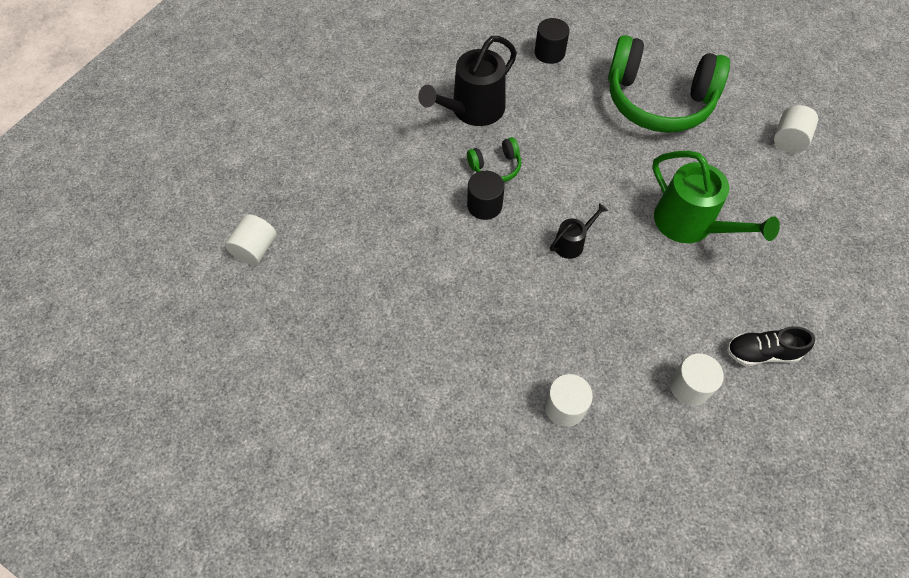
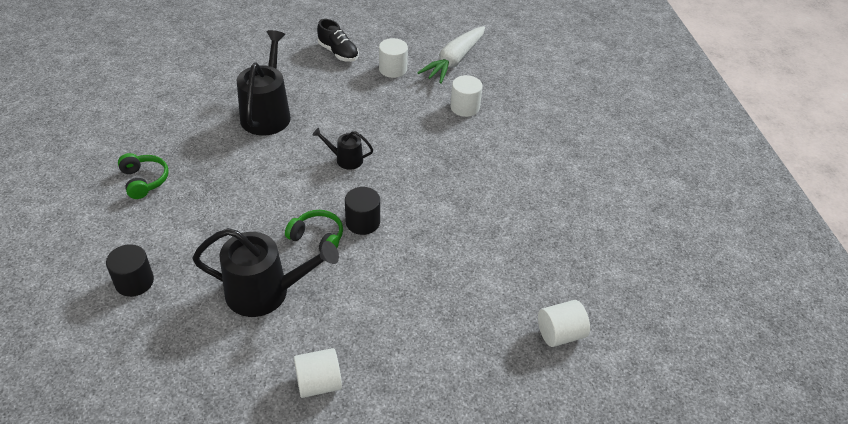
camera: 135 degrees left, 15 degrees down
(658, 100) = (144, 181): green headphones -> green headphones, size x0.43
(660, 470) = (454, 61): none -> white carrot
(689, 224) = (267, 113): green watering can -> black watering can
(788, 140) = (132, 98): white cylinder -> white cylinder (319, 383)

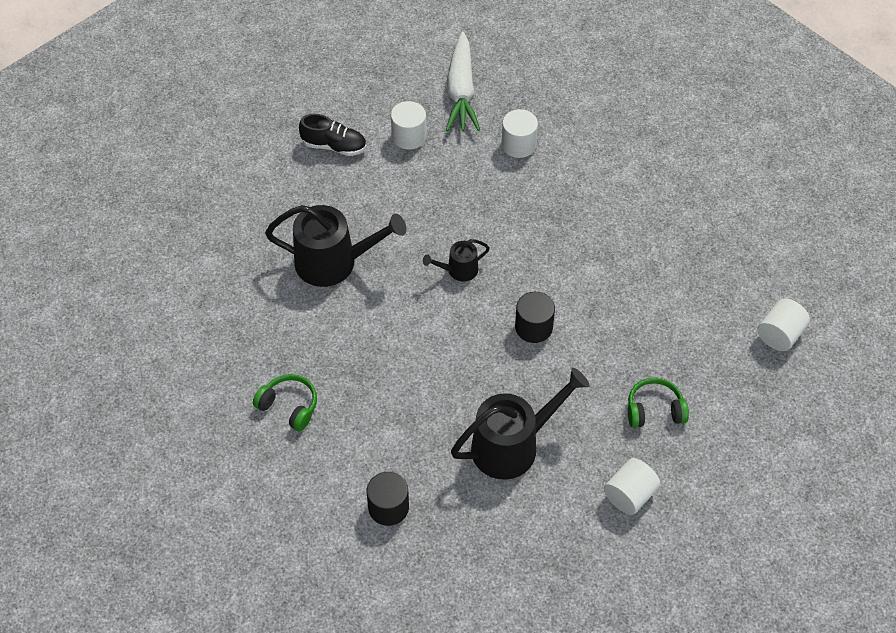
camera: 30 degrees left, 10 degrees up
(267, 113) = (333, 262): black watering can -> black watering can turned 120 degrees clockwise
(317, 238) = (508, 367): green headphones -> green headphones (654, 410)

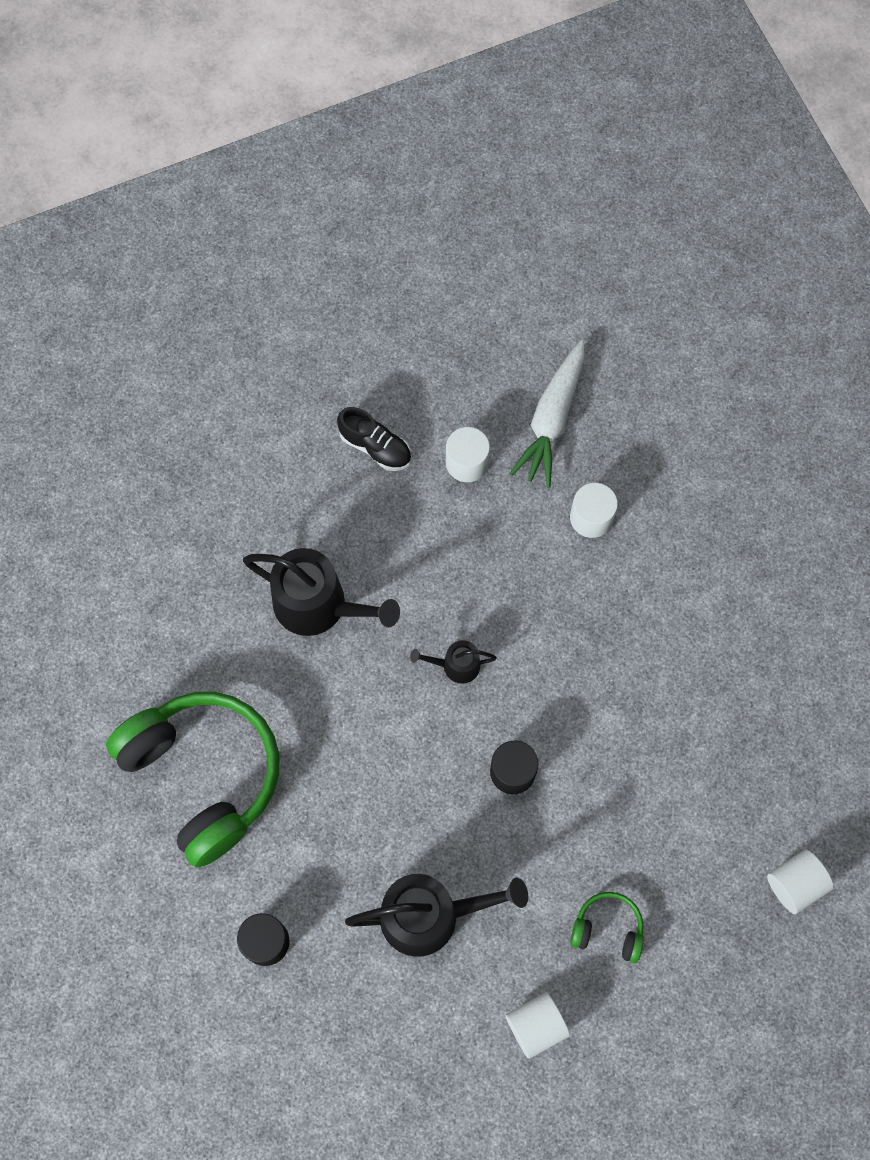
camera: 20 degrees right, 15 degrees up
(289, 406) = (203, 776): green headphones -> green headphones, size x2.32

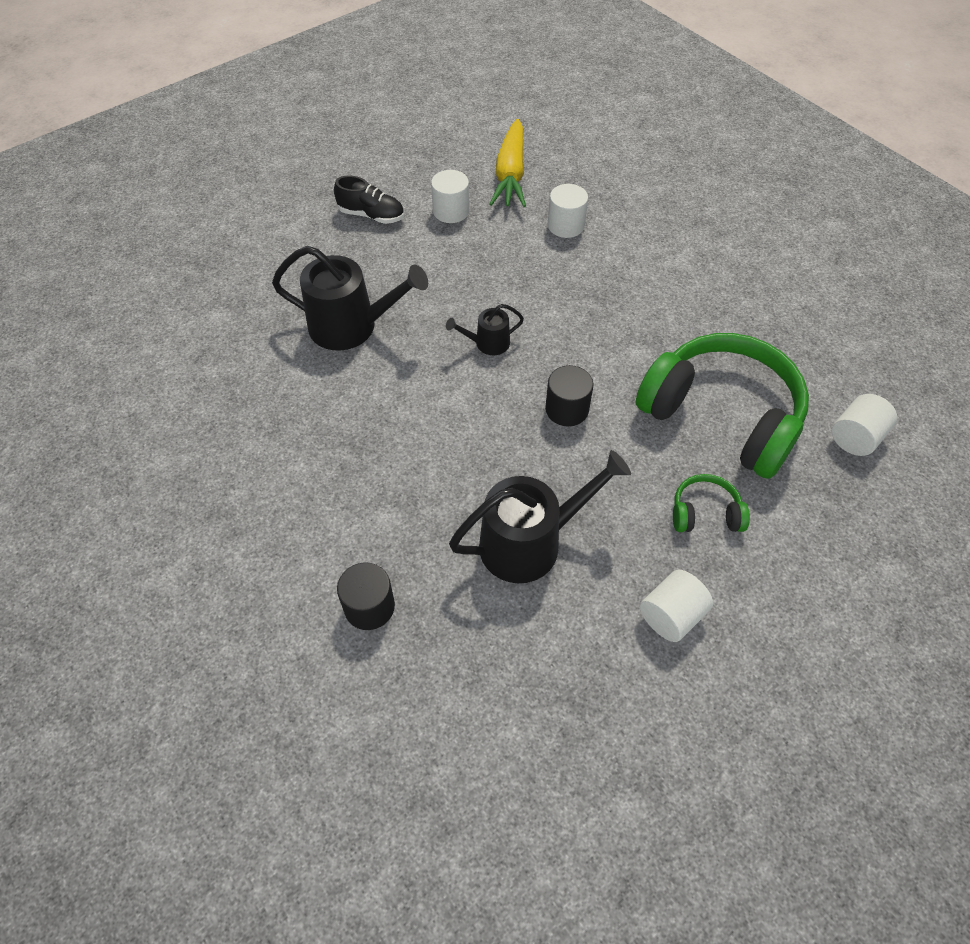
camera: 15 degrees left, 15 degrees down
(203, 776) = (272, 477): green headphones -> green headphones (721, 416)
(552, 419) = (510, 174): white carrot -> yellow carrot

